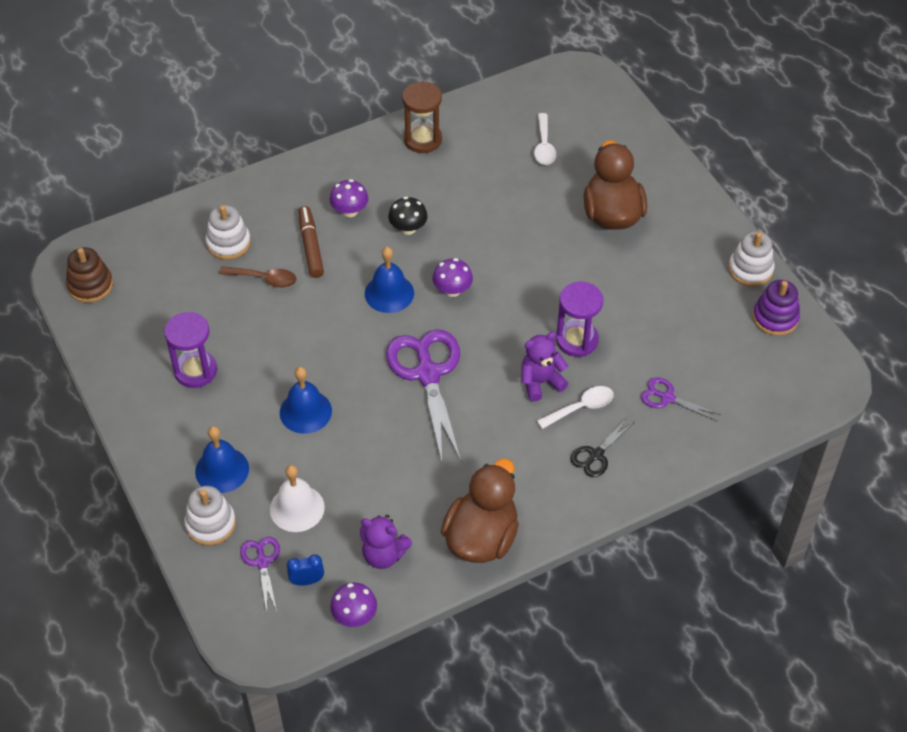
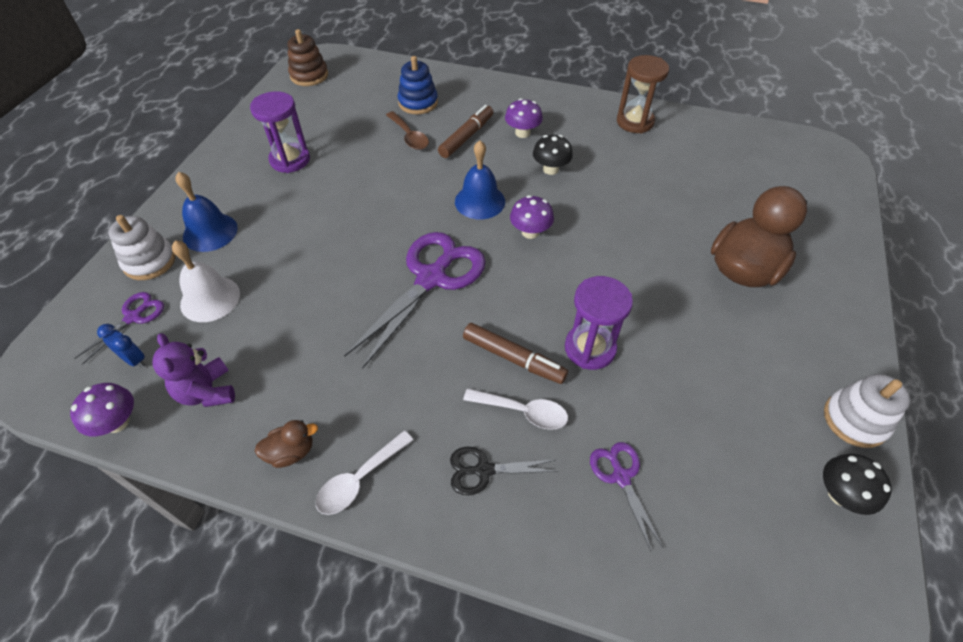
camera: 45 degrees right, 0 degrees up
(228, 243) = (418, 103): white stacking toy -> blue stacking toy
(305, 411) = (313, 236): blue bell -> none
(481, 537) = (291, 452): brown duck -> brown duck, size x0.45
(540, 382) = (513, 358): purple teddy bear -> brown marker
(544, 146) = (734, 182): white spoon -> white spoon (359, 479)
(775, 318) = (840, 494): purple stacking toy -> black mushroom

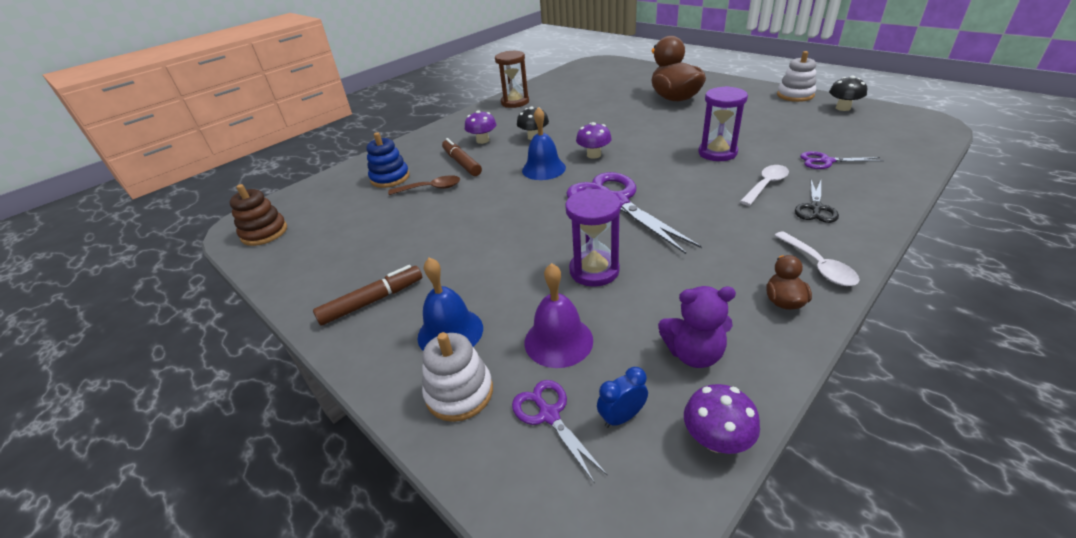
camera: 60 degrees left, 15 degrees down
(210, 299) = (558, 341): white bell -> purple bell
(290, 160) = (388, 260): purple hourglass -> purple hourglass (594, 271)
(513, 358) = (715, 181): brown marker -> brown marker (372, 301)

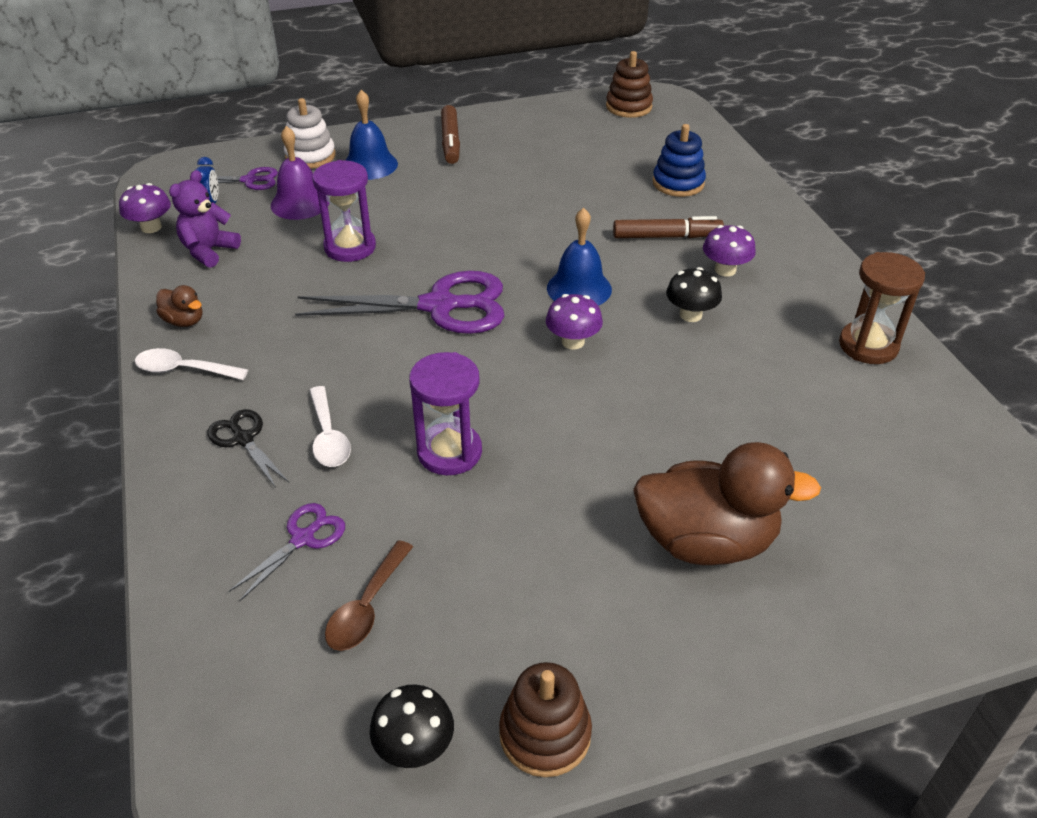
camera: 115 degrees right, 5 degrees up
(431, 188) = (619, 202): brown spoon -> brown spoon (367, 607)
(795, 95) = (545, 734): white stacking toy -> brown stacking toy

